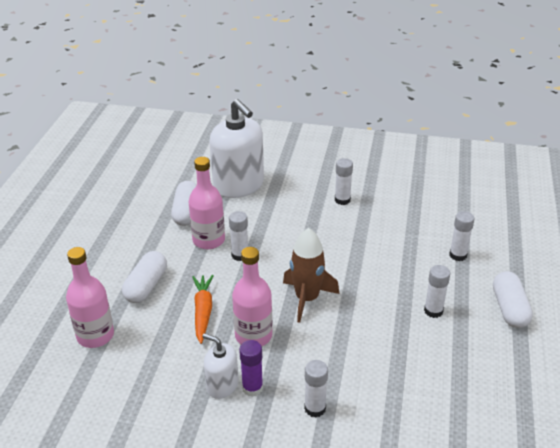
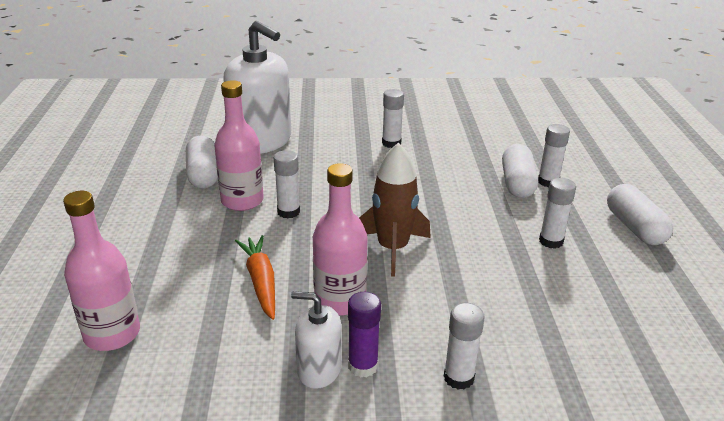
camera: 15 degrees left, 5 degrees down
(146, 286) = (172, 262): white capsule -> white capsule (517, 183)

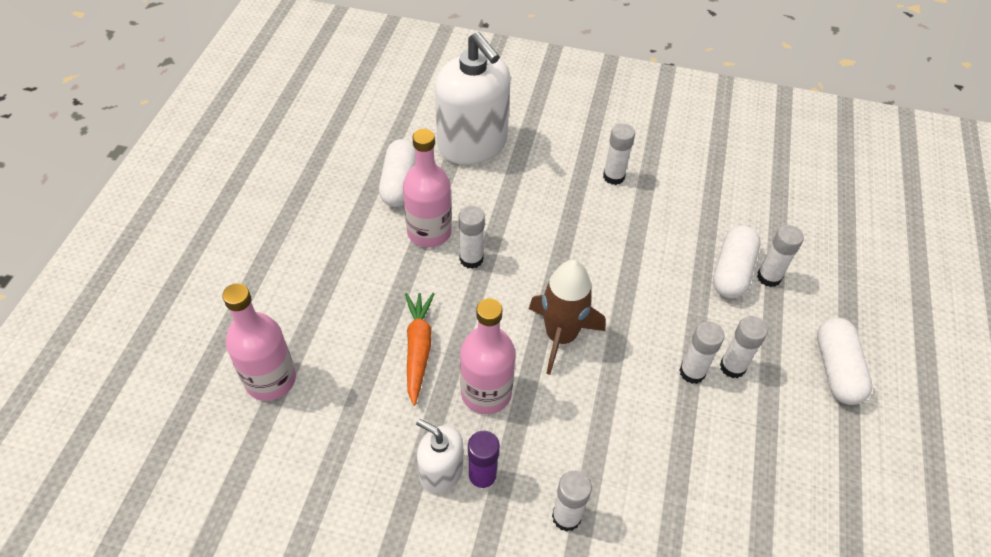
camera: 15 degrees right, 20 degrees up
(519, 251) = (692, 372): none -> white glue stick

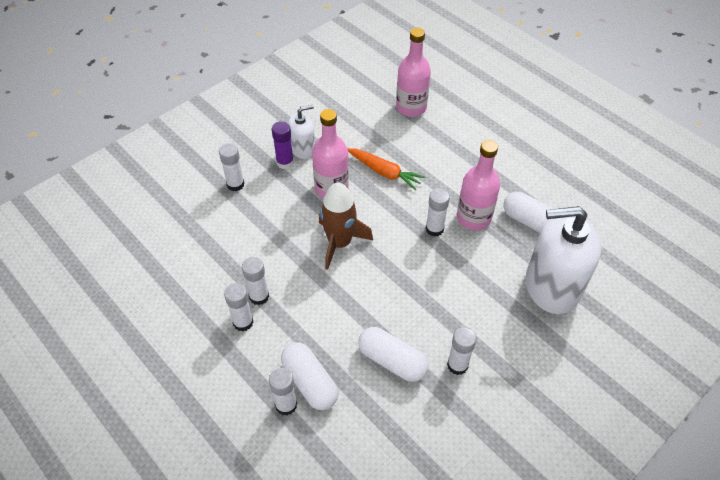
camera: 125 degrees right, 0 degrees up
(836, 370) = (187, 385): white capsule -> white capsule (392, 361)

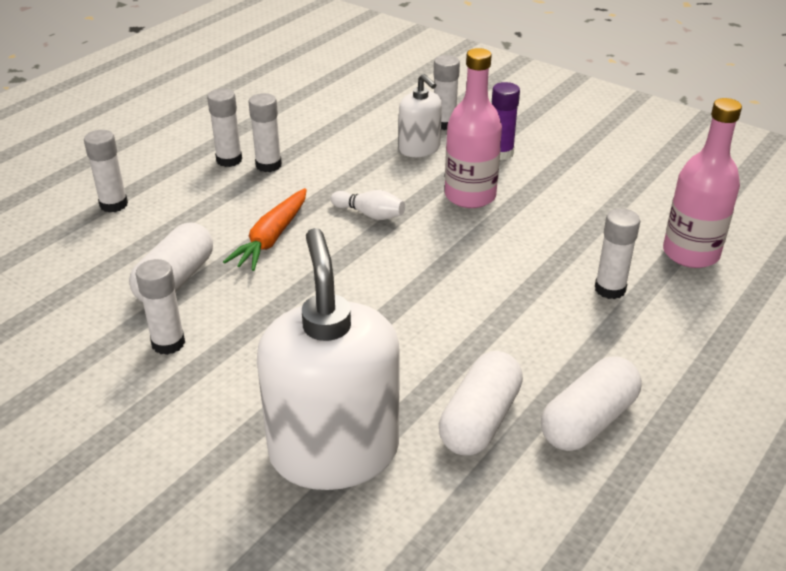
camera: 80 degrees right, 15 degrees down
(303, 149) = (534, 163): white soap dispenser -> white soap dispenser (419, 148)
(310, 382) = (144, 217): white capsule -> white capsule (588, 421)
(339, 243) = (370, 214): brown rocket -> white bowling pin
(384, 172) = (524, 240): orange carrot -> orange carrot (271, 238)
(434, 229) = (425, 301): white glue stick -> white glue stick (610, 289)
(473, 218) = (464, 343): pink bottle -> none

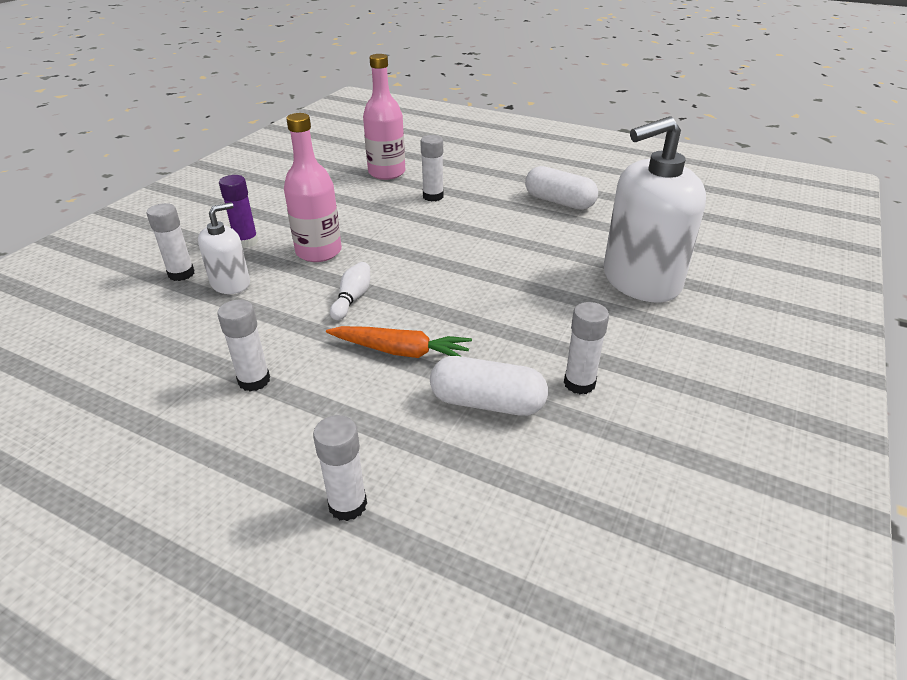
camera: 100 degrees left, 0 degrees up
(229, 160) = (237, 417): white glue stick -> none
(480, 420) = (579, 233): white capsule -> none

